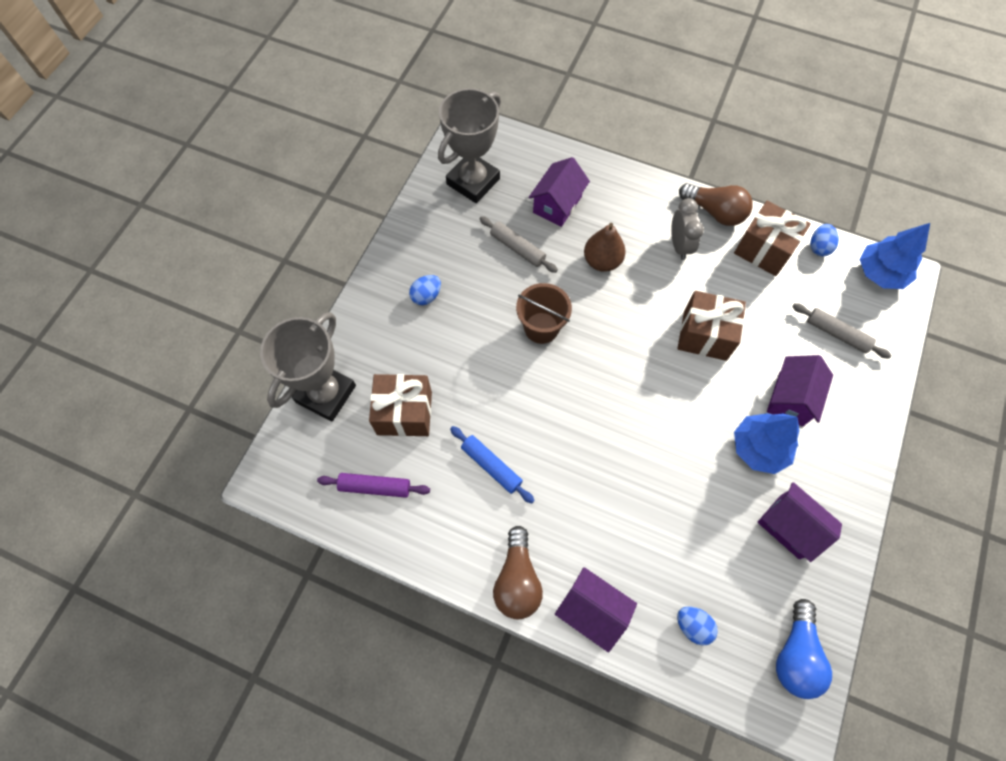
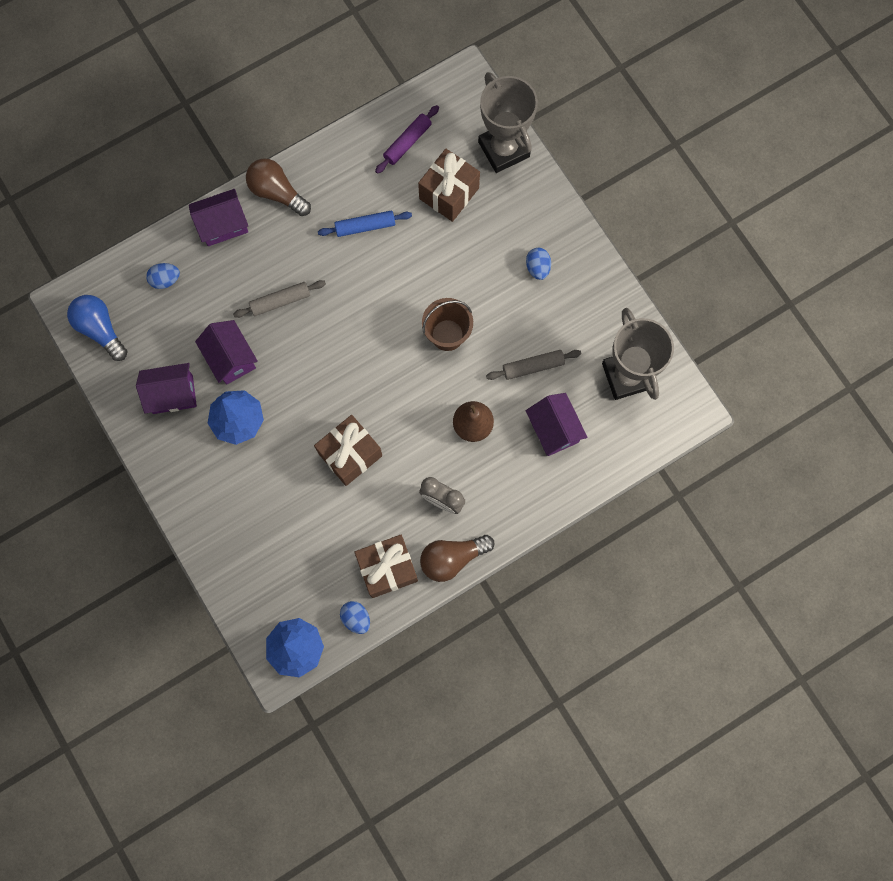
camera: 125 degrees right, 10 degrees up
(791, 398) = (254, 476): purple house -> purple house (231, 358)
(837, 334) = (274, 560): grey rolling pin -> grey rolling pin (280, 301)

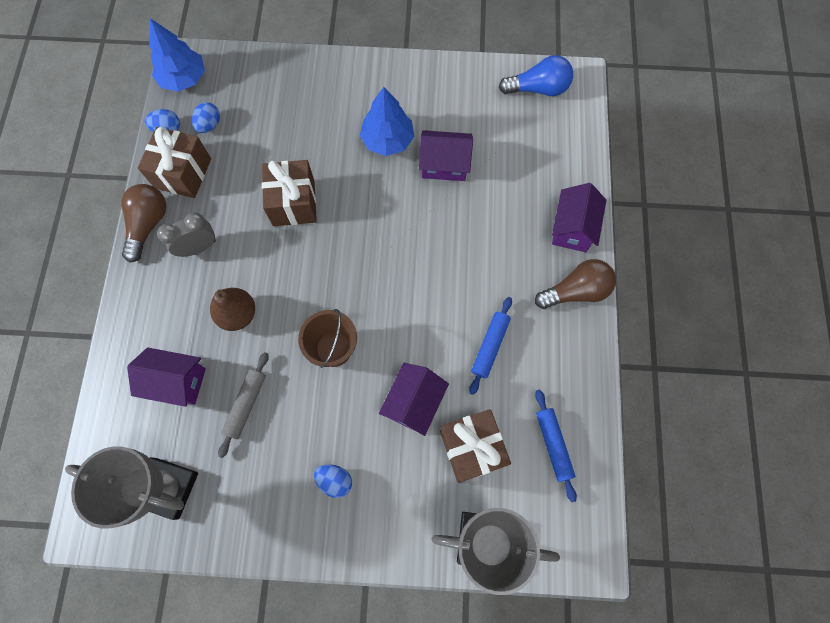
camera: 125 degrees right, 5 degrees down
(165, 280) = (550, 156): blue egg -> blue egg (209, 125)
(172, 394) = (445, 108): purple house -> purple house (414, 402)
(280, 301) = (468, 231): grey rolling pin -> none
(407, 142) = (553, 445): purple rolling pin -> blue rolling pin

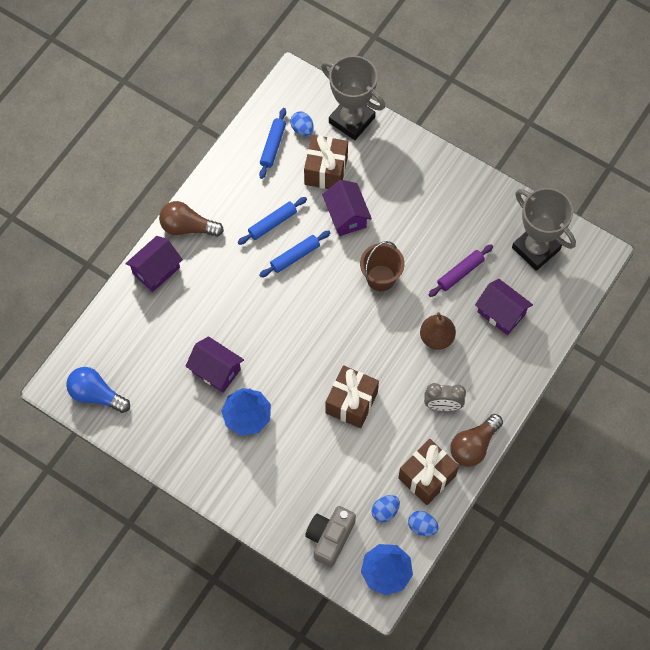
camera: 150 degrees left, 5 degrees down
(246, 405) = (460, 273): grey rolling pin -> purple rolling pin
(249, 80) = (330, 538): none -> grey camera
(335, 480) = (424, 197): blue egg -> blue egg (302, 129)
(414, 402) = (346, 216): purple house -> purple house turned 75 degrees counterclockwise
(441, 322) = (295, 256): none -> blue rolling pin

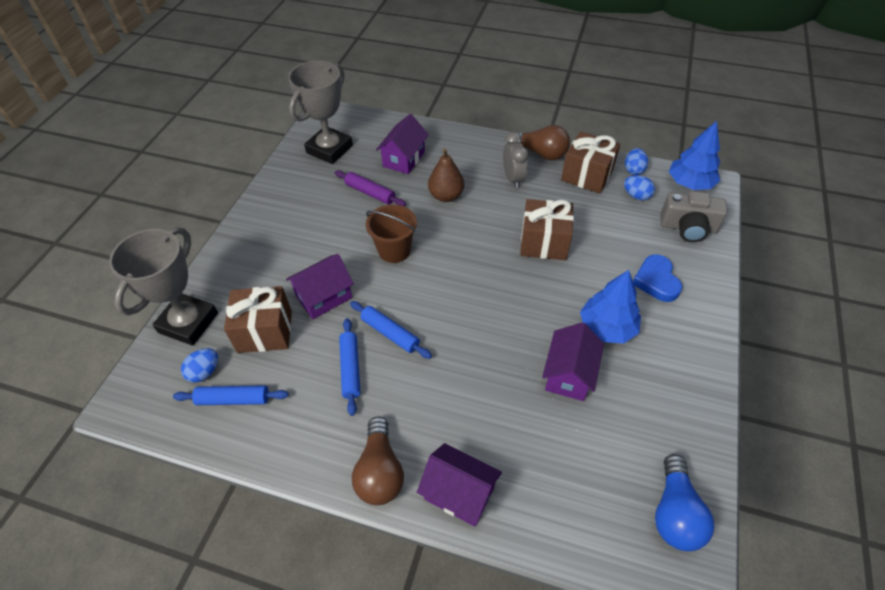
camera: 105 degrees left, 15 degrees down
(272, 223) = (351, 369): blue rolling pin -> blue rolling pin turned 45 degrees clockwise
(279, 477) = (656, 281): none -> blue heart

